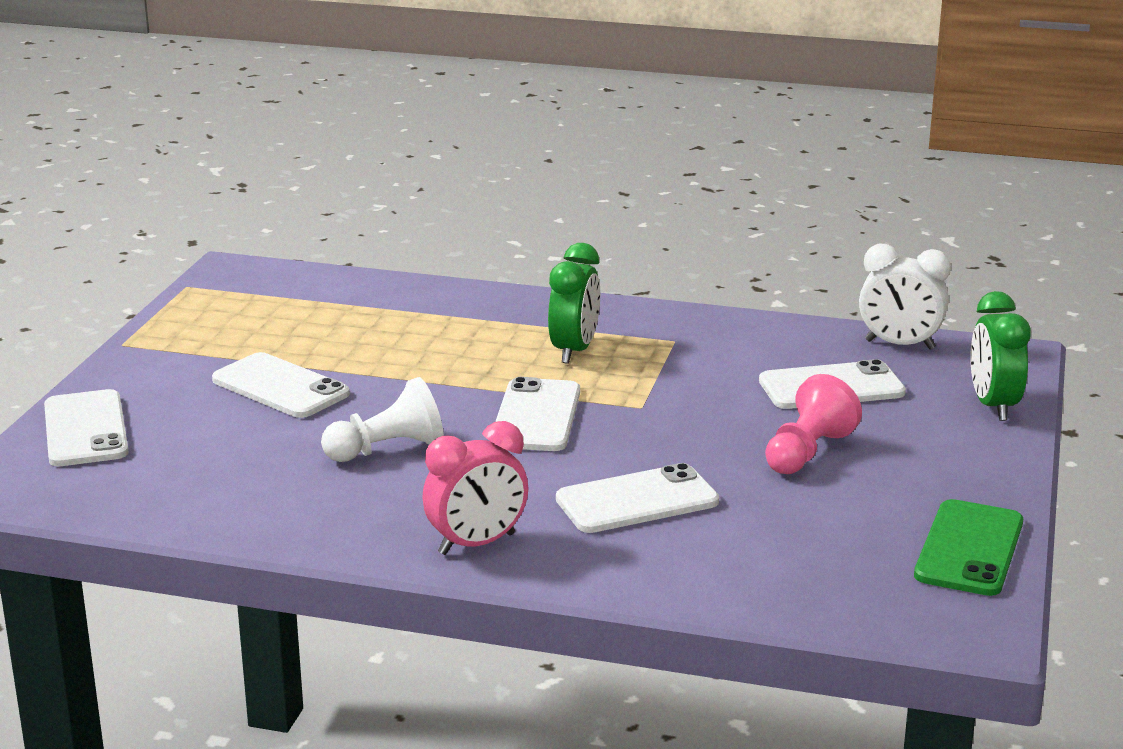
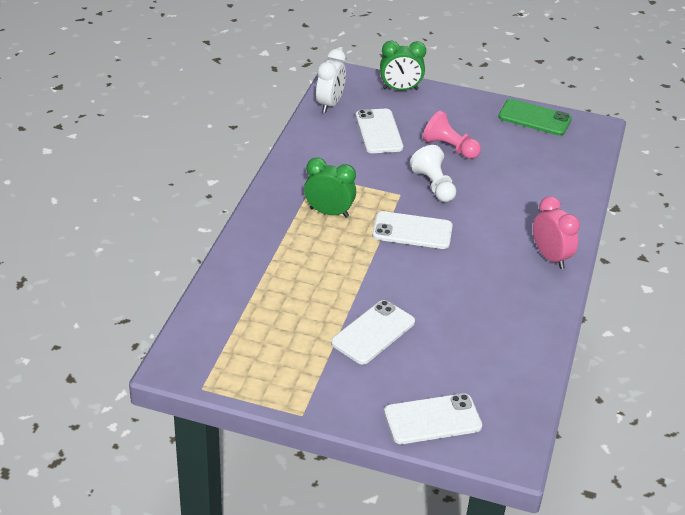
camera: 90 degrees left, 15 degrees up
(387, 450) = (453, 287): white pawn -> white pawn (434, 185)
(637, 500) = (502, 204): white phone -> none

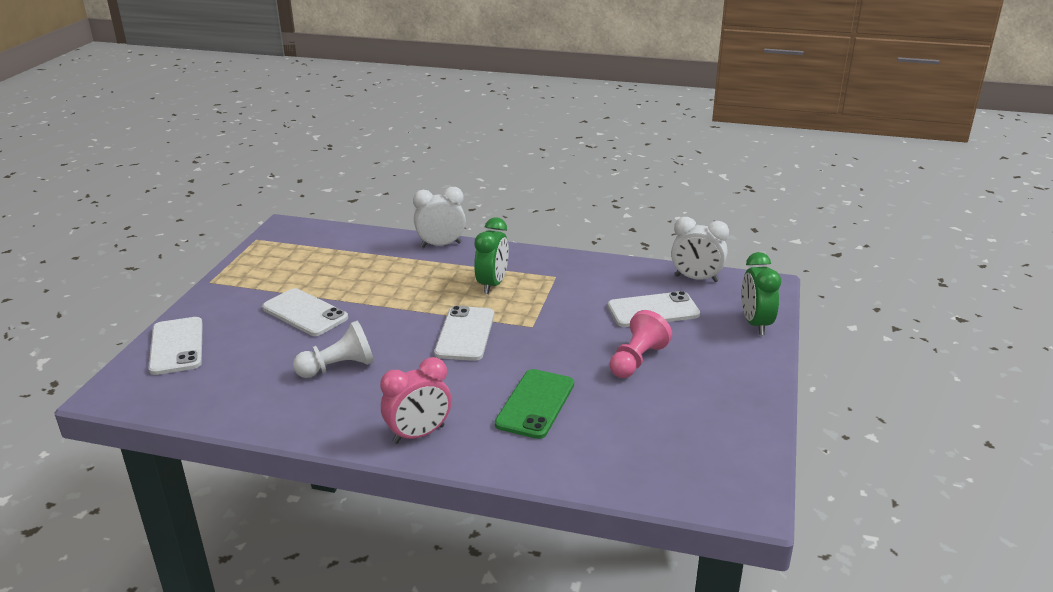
camera: 90 degrees right, 10 degrees down
(244, 243) = (441, 245): none -> white clock
(434, 185) = (553, 348): white pawn -> white pawn (338, 367)
(534, 118) = (741, 436): green phone -> green phone (535, 404)

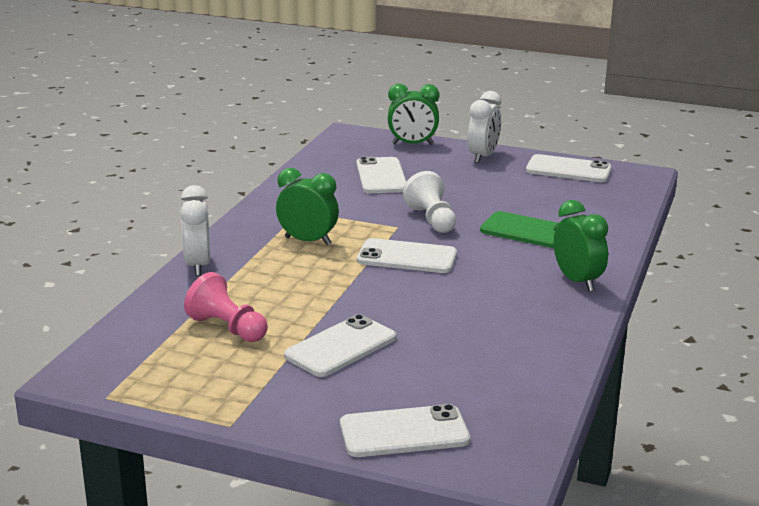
camera: 85 degrees left, 5 degrees down
(338, 367) = (463, 322): white pawn -> white pawn (432, 220)
(419, 434) = (577, 281): pink clock -> green clock
(637, 360) = (463, 189): pink pawn -> pink pawn (227, 328)
(696, 279) = (328, 155): white clock -> white clock (483, 157)
(731, 436) = (568, 170): none -> white phone

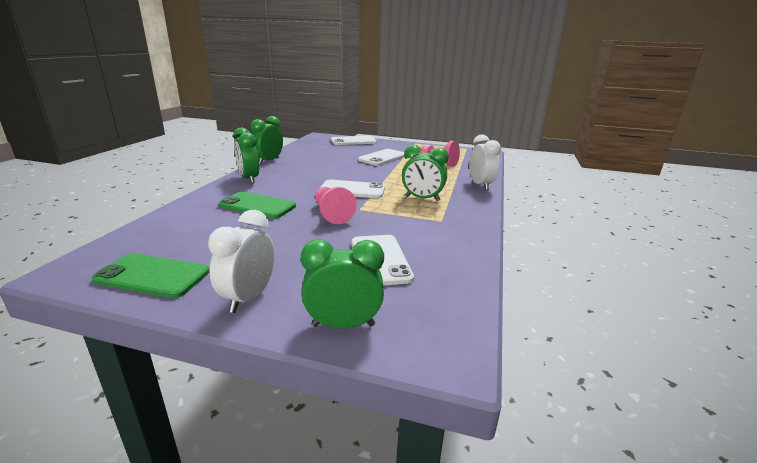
camera: 175 degrees right, 0 degrees up
(432, 220) = (332, 214): white pawn -> pink pawn
(568, 170) = (153, 276): white phone -> green phone
(577, 333) = (268, 161): none -> green clock

